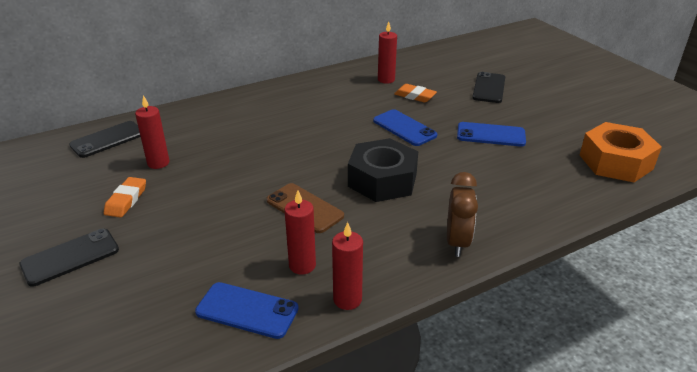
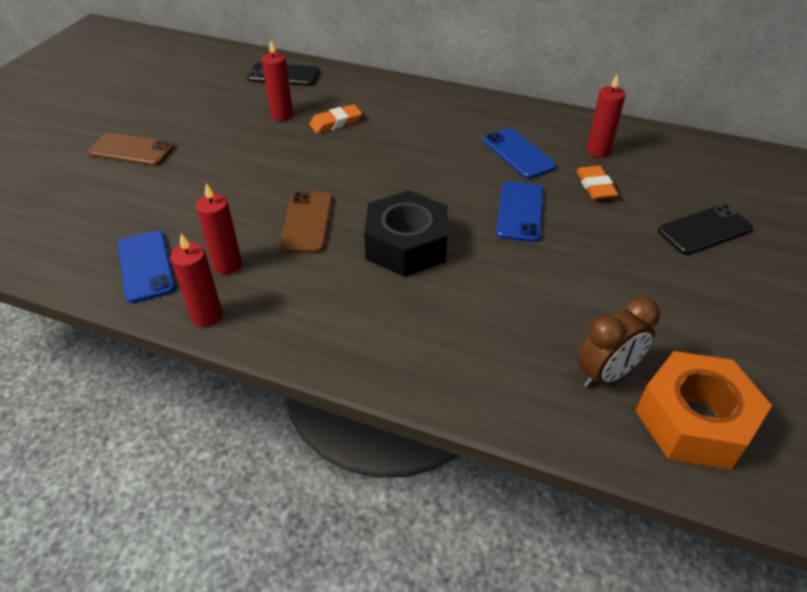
camera: 50 degrees right, 10 degrees up
(70, 257) = (131, 150): black phone -> brown phone
(126, 200) = (218, 131): orange eraser -> orange eraser (336, 123)
(457, 242) = (360, 347): brown clock -> brown clock (606, 374)
(491, 135) = (598, 280): blue phone -> blue phone (518, 154)

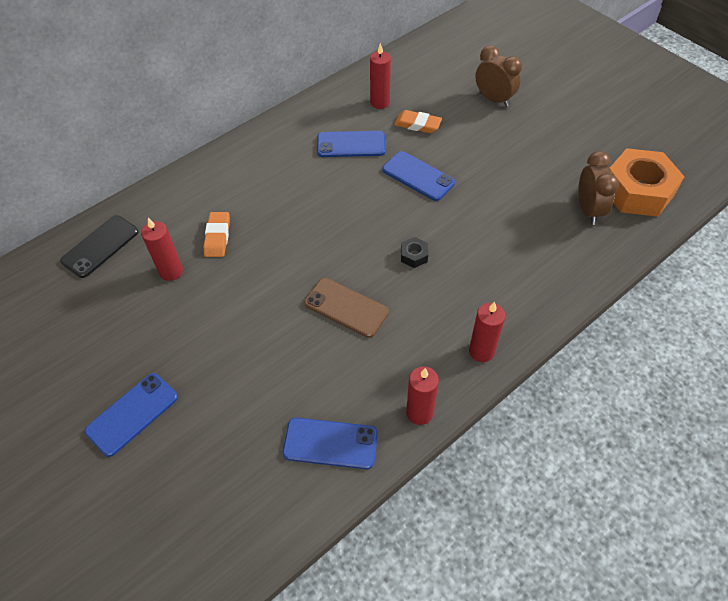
camera: 60 degrees left, 10 degrees up
(131, 150) = (132, 414): brown phone -> blue phone
(227, 265) = (365, 380): red candle -> red candle (481, 351)
(406, 245) = (414, 255): black nut -> black nut, size x0.40
(704, 230) = (494, 99): black phone -> brown clock

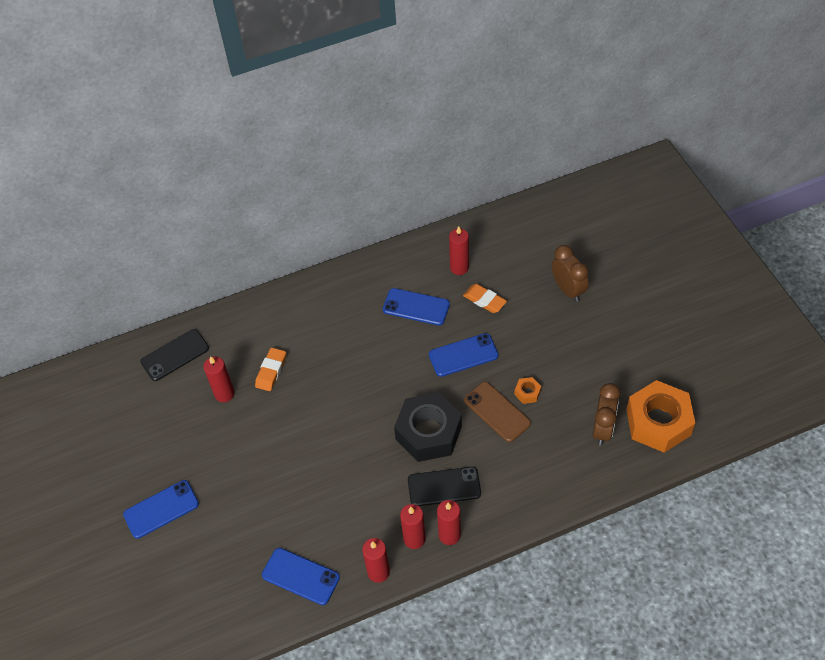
camera: 20 degrees right, 0 degrees up
(346, 307) = (354, 465): brown phone -> brown phone (497, 412)
(414, 255) = (428, 432): black nut -> black nut, size x2.47
(418, 176) = (463, 355): blue phone -> blue phone turned 75 degrees counterclockwise
(445, 366) = (414, 539): none -> red candle
(453, 304) = (444, 487): none -> black phone
(498, 195) = (527, 393): none -> orange nut

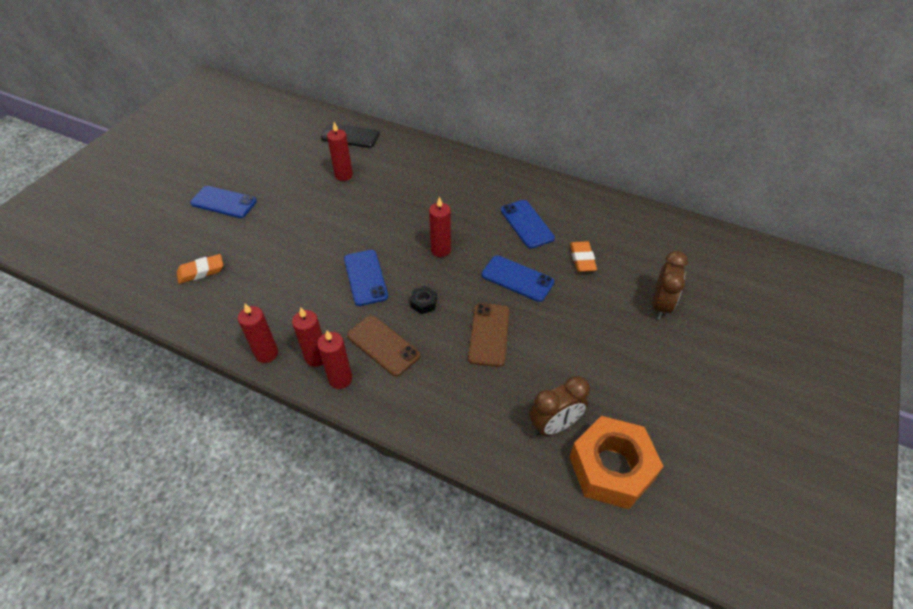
camera: 45 degrees right, 5 degrees down
(271, 371) = (385, 185): orange eraser -> orange eraser (201, 271)
(300, 576) = (226, 308): blue phone -> blue phone (365, 277)
(428, 432) = (424, 303): black nut -> black nut, size x0.40
(444, 487) = (383, 345): black phone -> brown phone
(459, 268) = (591, 225): red candle -> red candle (441, 250)
(527, 393) = (529, 343): orange nut -> none

